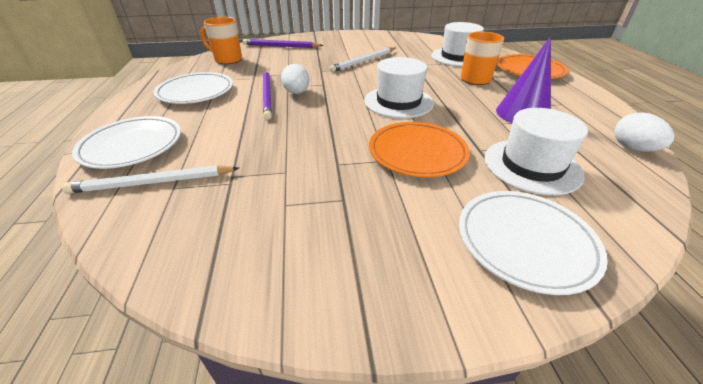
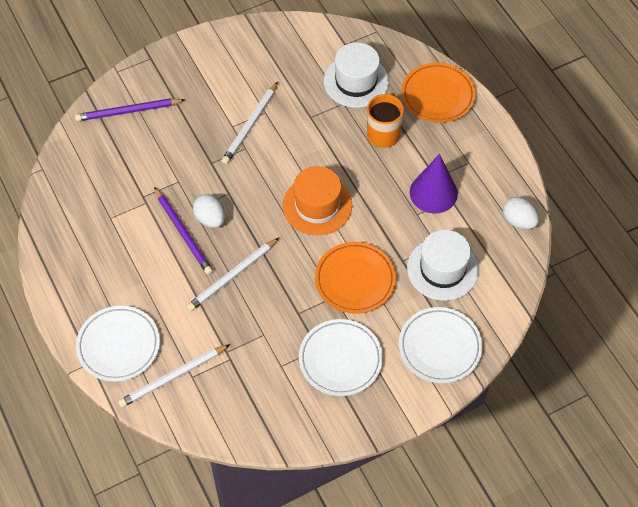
camera: 20 degrees left, 20 degrees up
(196, 92) = (105, 249): white plate -> white plate (340, 359)
(227, 60) = (86, 169): orange mug -> none
(288, 125) = (232, 276): none -> white pencil
(398, 102) = (317, 205): white hat -> orange hat

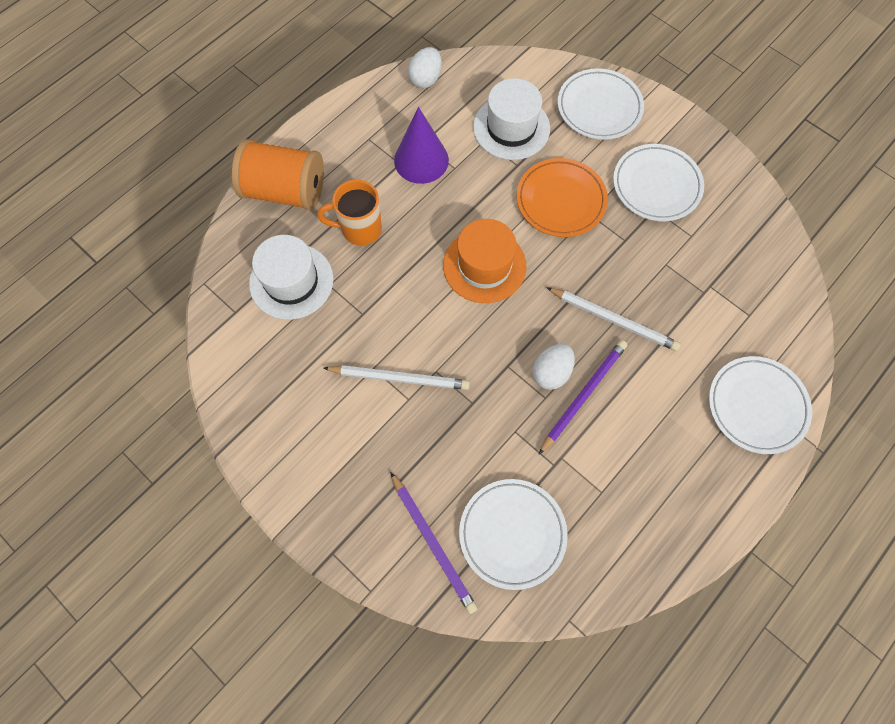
camera: 110 degrees left, 10 degrees up
(111, 156) = (512, 534): none -> white plate
(173, 377) = (761, 333): white pencil -> none
(437, 95) = (285, 191): orange plate -> orange spool

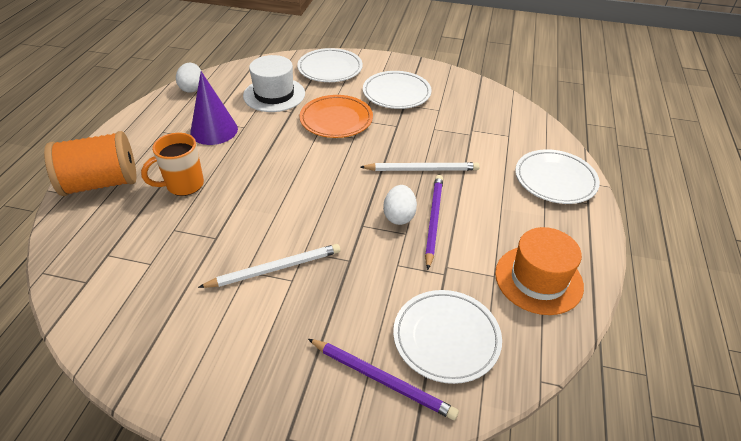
camera: 30 degrees left, 25 degrees down
(291, 281) = (135, 239): white hat -> none
(484, 265) = (303, 172): orange hat -> orange hat (538, 279)

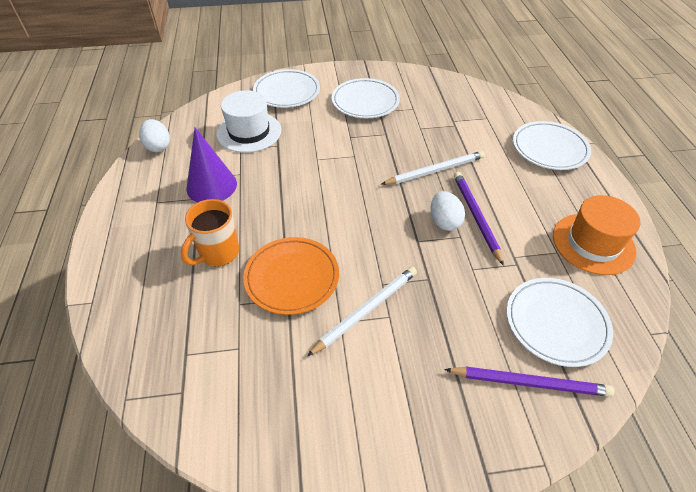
camera: 20 degrees left, 5 degrees up
(101, 183) = (126, 278): orange spool -> none
(336, 120) = (326, 142): orange plate -> orange plate (292, 278)

